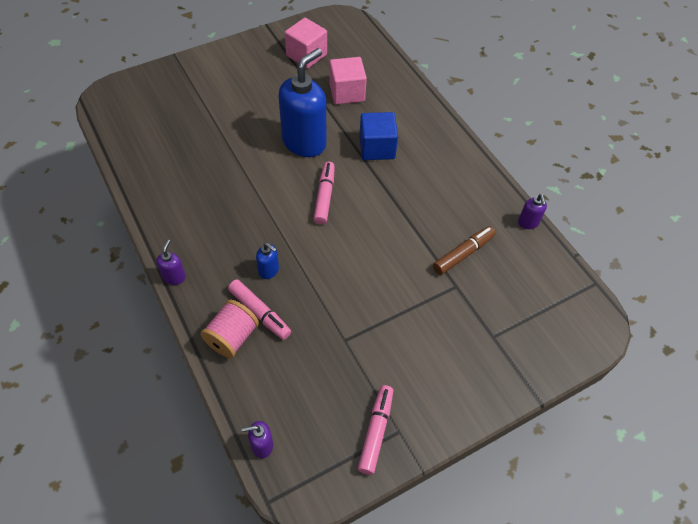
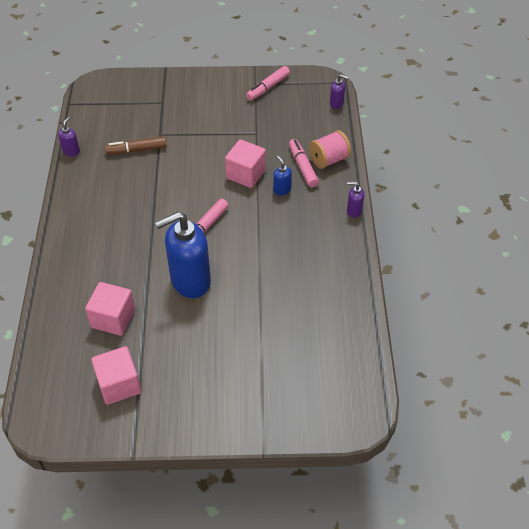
camera: 150 degrees left, 5 degrees down
(174, 277) = (354, 211): purple soap dispenser -> purple soap dispenser turned 60 degrees clockwise
(321, 274) = (245, 174): none -> pink cube
(377, 148) = (131, 251): blue cube -> none

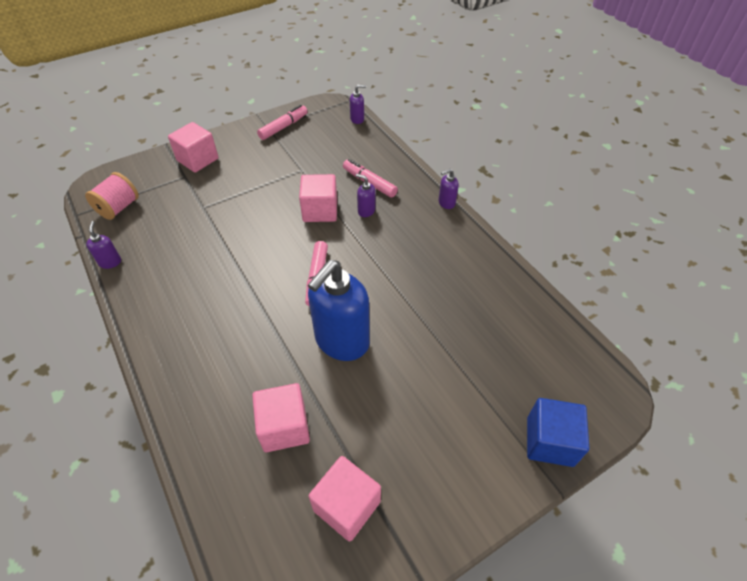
camera: 30 degrees left, 0 degrees up
(137, 150) = (187, 232): brown marker -> none
(181, 91) = (197, 159): none -> pink cube
(268, 87) = (283, 127): pink marker -> pink marker turned 150 degrees counterclockwise
(282, 190) = (366, 211): blue soap dispenser -> purple soap dispenser
(283, 419) = (550, 441): none -> blue cube
(328, 160) = (388, 168): pink spool -> pink spool (118, 208)

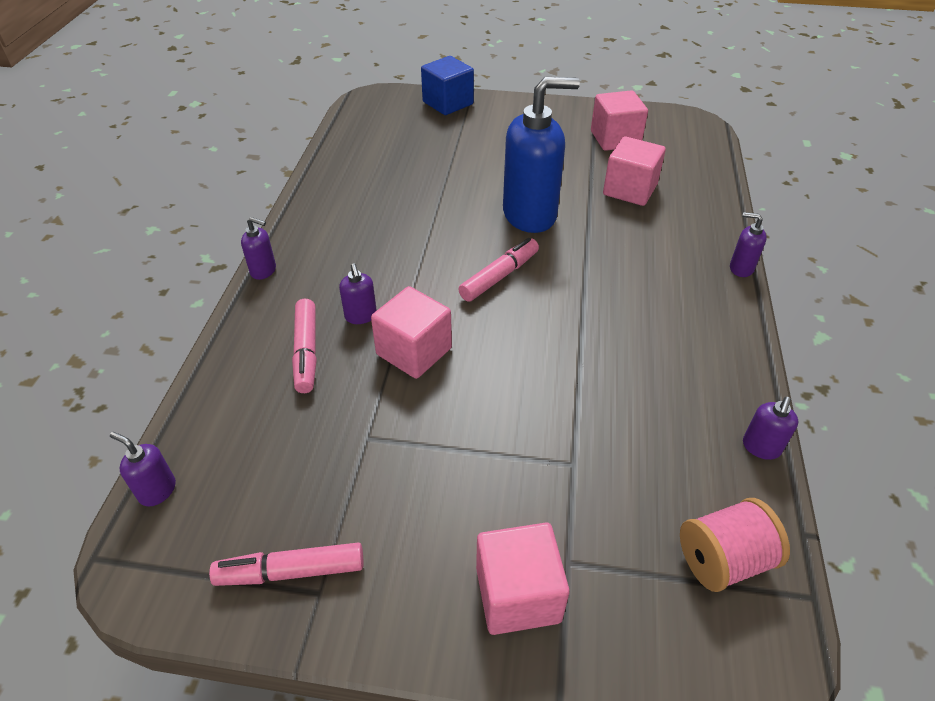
camera: 140 degrees left, 5 degrees down
(153, 389) = (741, 268): none -> purple soap dispenser

